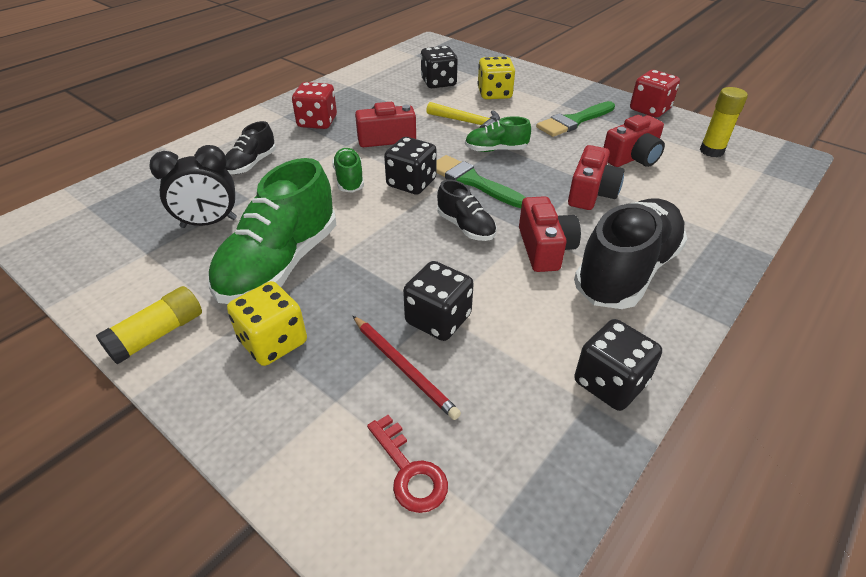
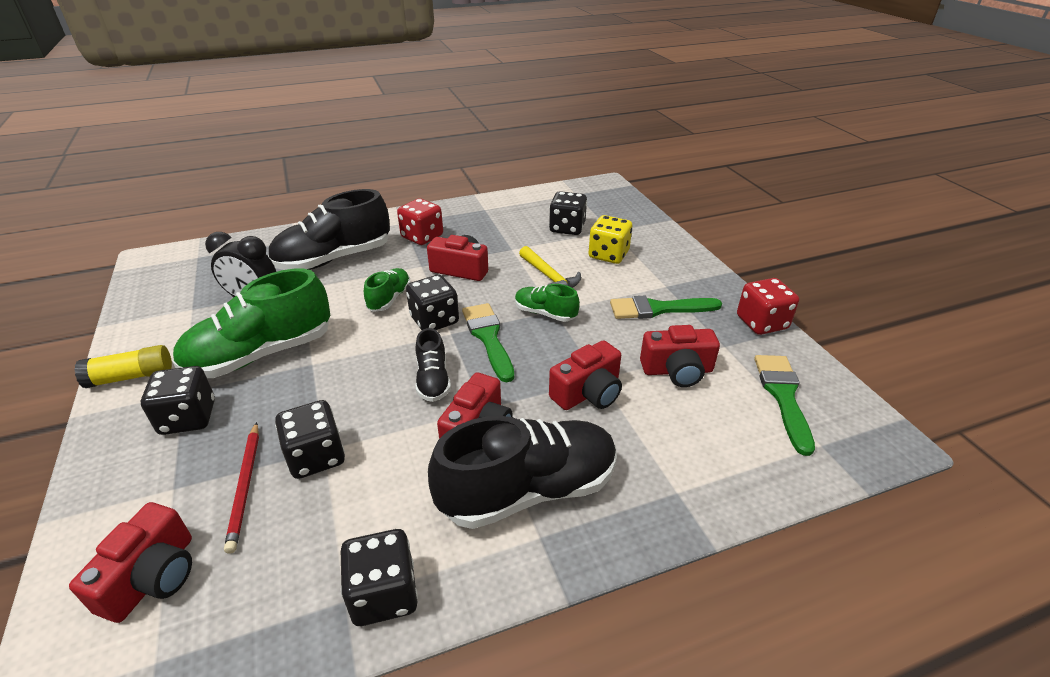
camera: 30 degrees right, 5 degrees down
(251, 164) = (334, 259): black shoe -> black shoe, size x1.99
(273, 342) = (188, 418): yellow dice -> black dice
(409, 471) = (153, 577): red key -> red camera
(711, 151) = (783, 396): yellow glue stick -> green brush

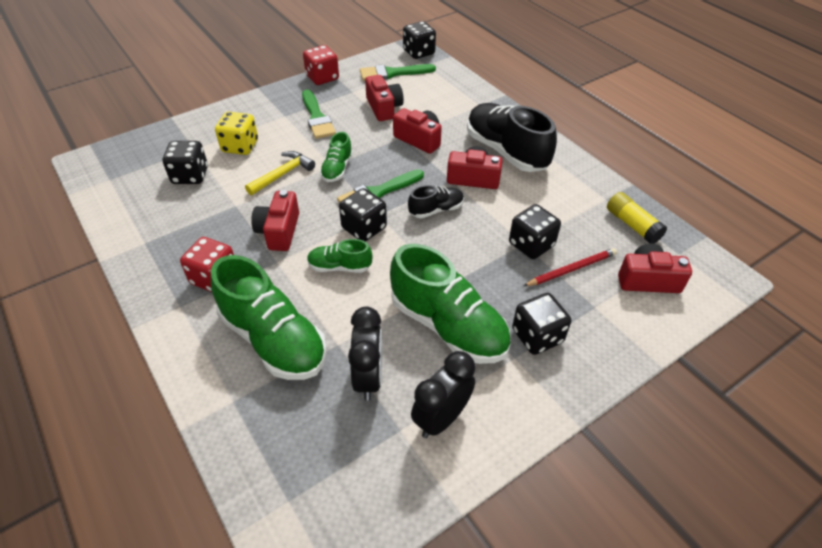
camera: 105 degrees left, 10 degrees up
(131, 377) = (516, 413): yellow glue stick -> yellow glue stick (632, 225)
(177, 331) = (441, 418): none -> black clock
(334, 259) = (273, 339): black shoe -> green shoe
(384, 594) = (593, 187): black dice -> black dice (419, 52)

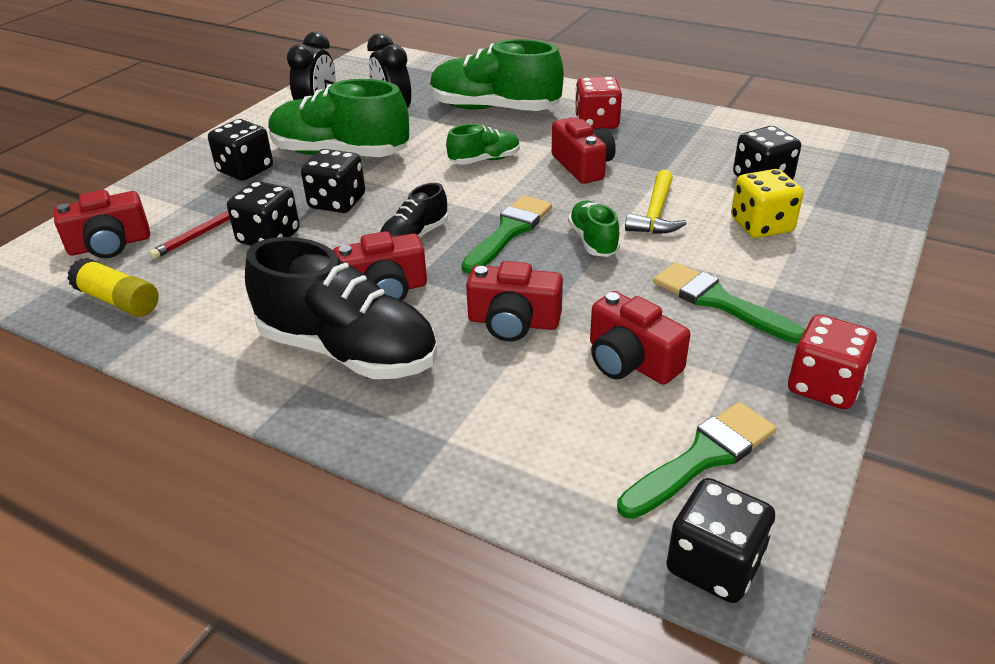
camera: 155 degrees right, 10 degrees down
(364, 228) = (490, 194): black dice -> black dice (337, 202)

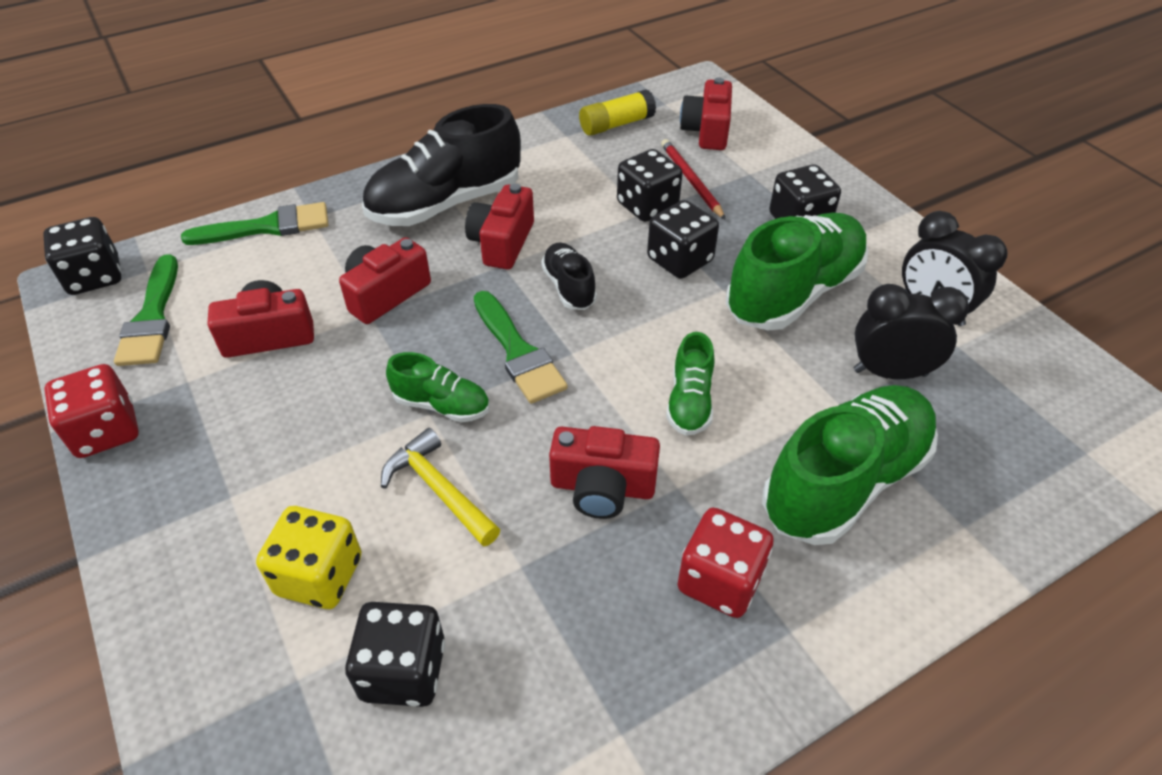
camera: 120 degrees right, 10 degrees up
(719, 301) = (261, 438): green brush -> green brush (267, 227)

